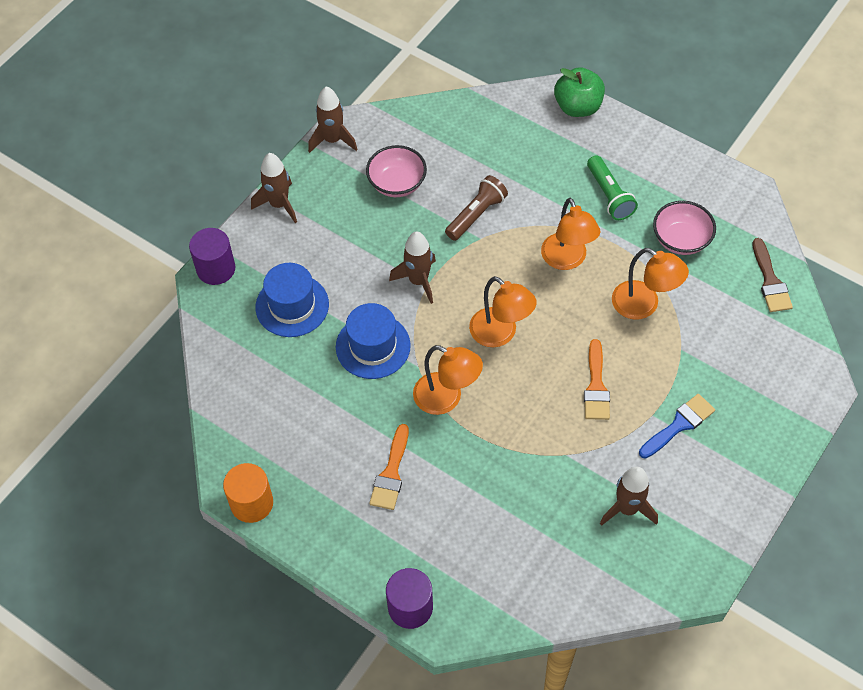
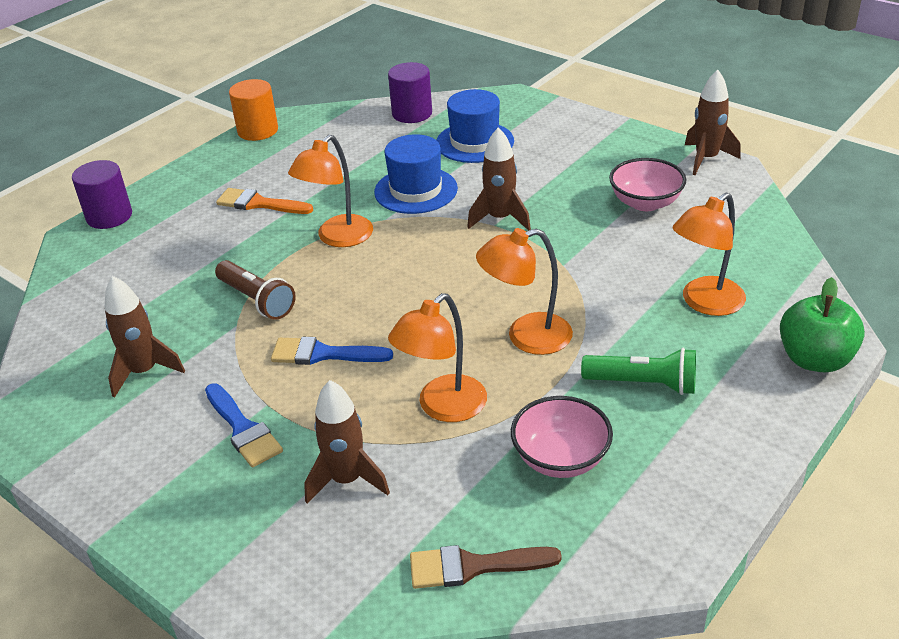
camera: 95 degrees right, 20 degrees down
(216, 269) = (524, 101): purple cylinder -> purple cylinder (412, 113)
(279, 204) = (608, 130): brown rocket -> brown rocket (347, 480)
(476, 215) = (600, 261): brown flashlight -> brown flashlight (256, 300)
(500, 334) = (416, 277): orange lamp -> orange lamp (705, 303)
(596, 386) = (323, 354): orange brush -> blue brush
(609, 195) = (643, 384): green flashlight -> green flashlight turned 150 degrees counterclockwise

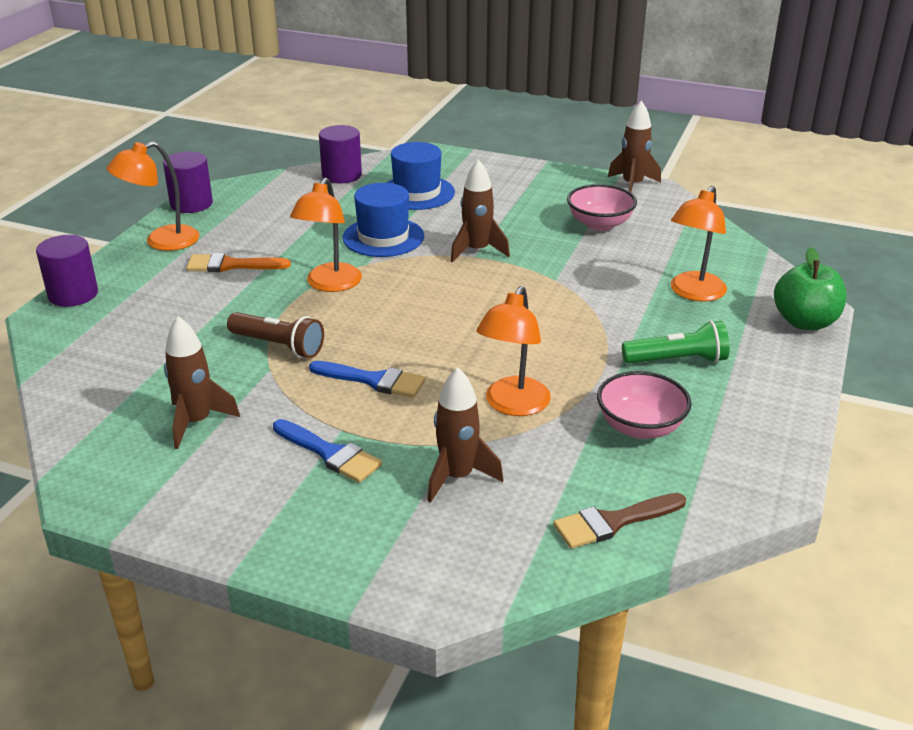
camera: 20 degrees left, 5 degrees down
(258, 130) = (191, 204): orange cylinder -> purple cylinder
(323, 354) = (373, 380): blue brush -> blue brush turned 150 degrees counterclockwise
(526, 337) = (555, 340): orange lamp -> orange lamp (161, 242)

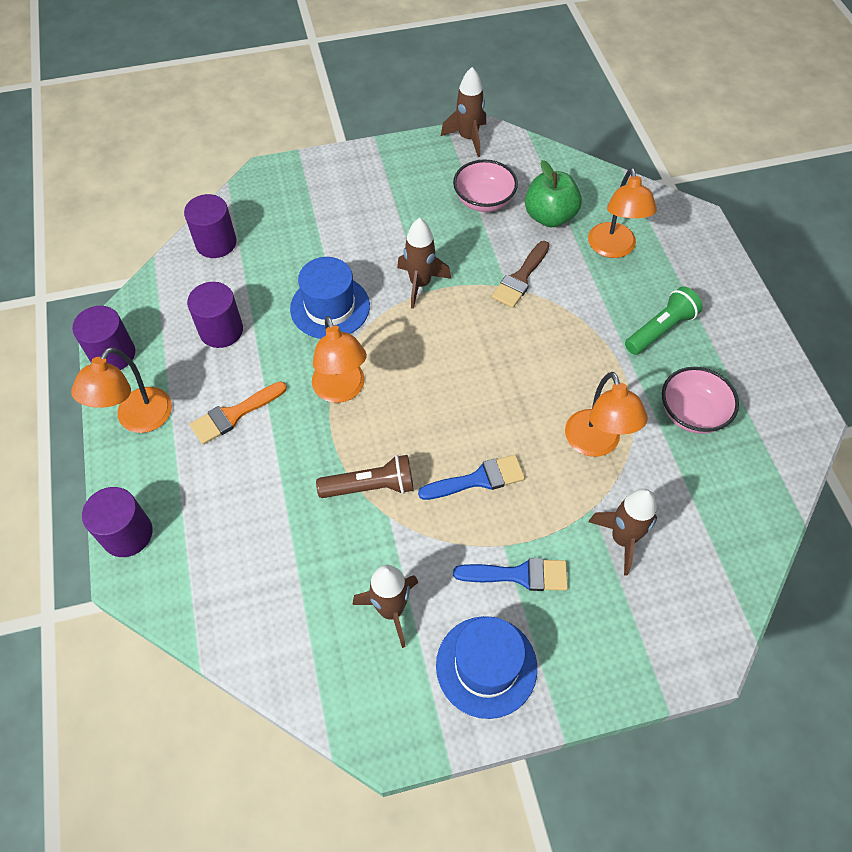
camera: 35 degrees left, 25 degrees up
(283, 219) = (221, 330): none -> purple cylinder
(417, 193) = (305, 234): blue hat -> blue hat (486, 666)
(613, 522) = (748, 514): brown brush -> brown brush (520, 278)
(805, 322) = (706, 241): green apple -> green apple (549, 217)

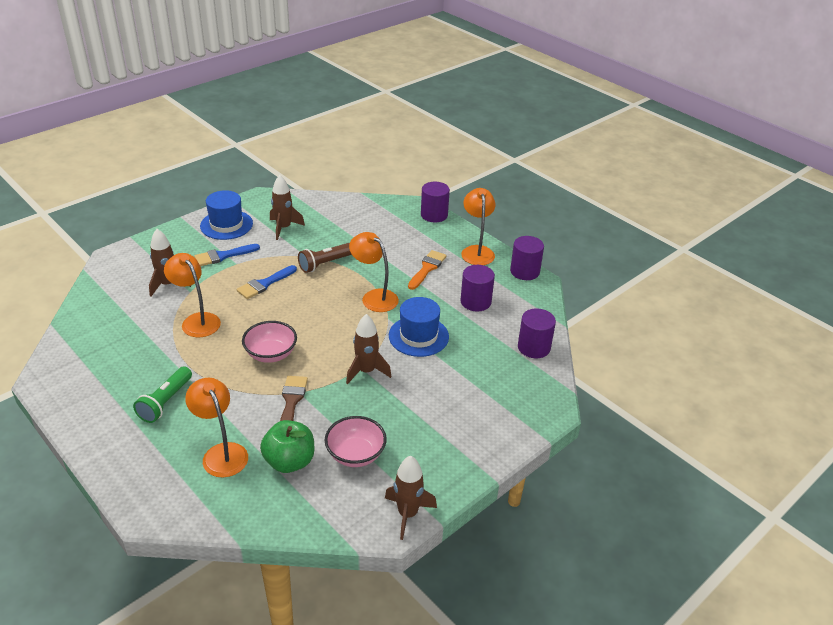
camera: 150 degrees right, 20 degrees down
(692, 413) = (132, 356): pink bowl -> pink bowl (271, 354)

